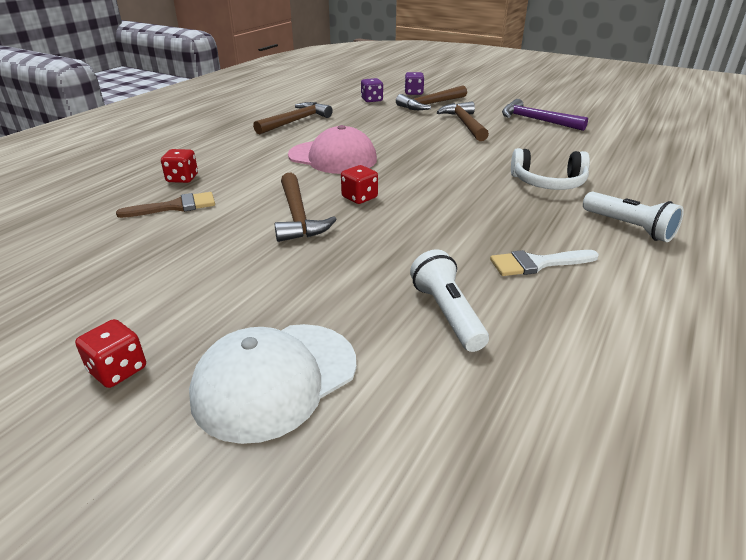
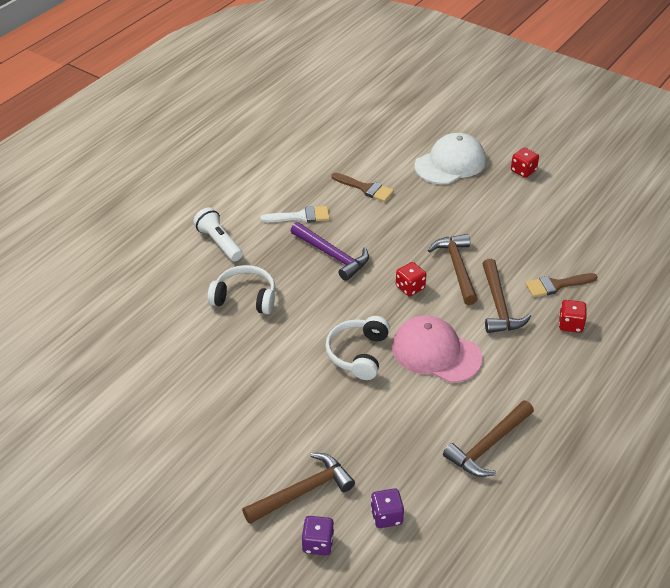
camera: 175 degrees left, 10 degrees up
(408, 154) = (358, 354): none -> white headphones
(447, 313) = (366, 188): white flashlight -> brown brush
(464, 124) = (276, 422): brown hammer -> brown hammer (498, 305)
(536, 120) = (183, 427): purple hammer -> purple hammer (332, 255)

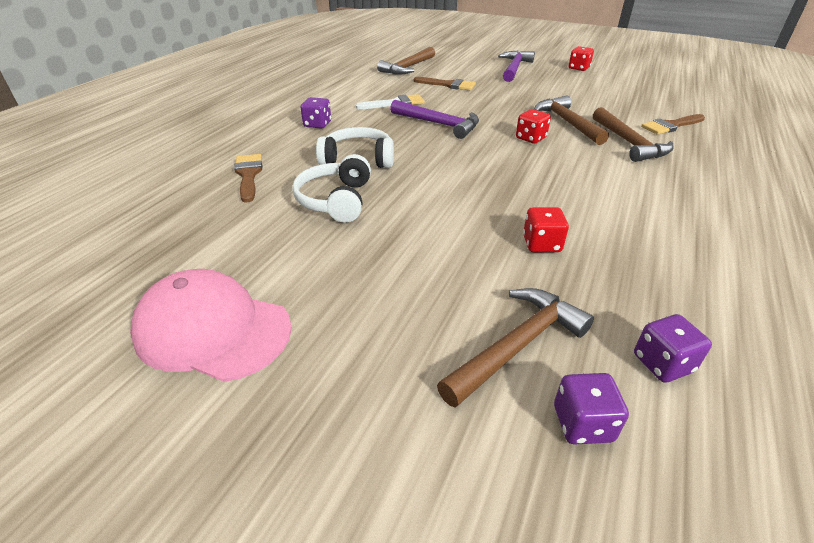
camera: 10 degrees left, 5 degrees down
(150, 306) = (248, 175): none -> brown brush
(219, 242) = (317, 124): white flashlight -> purple dice
(358, 354) = (508, 191): white headphones -> white headphones (336, 200)
(436, 352) = (593, 182): pink cap -> pink cap (213, 330)
(450, 163) = (514, 68): white cap -> purple hammer
(488, 445) = (727, 258): brown hammer -> brown hammer (408, 67)
(570, 324) = (712, 149): red dice -> red dice (541, 244)

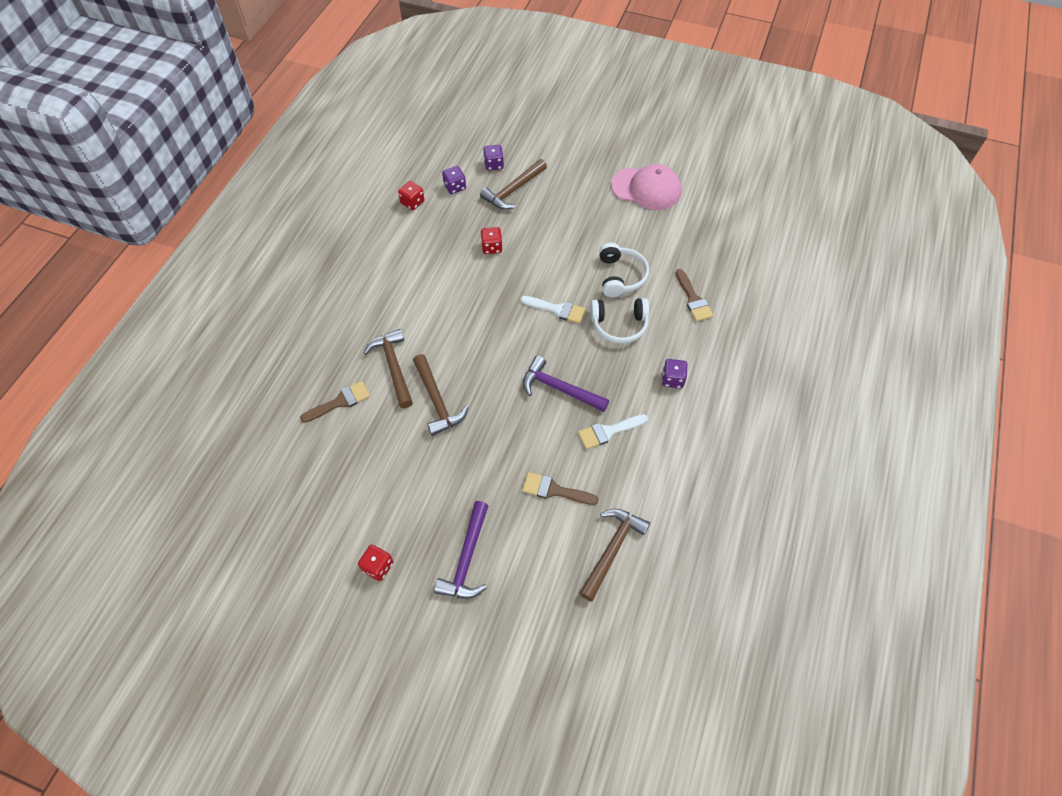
camera: 175 degrees right, 20 degrees up
(435, 174) = (557, 309): none -> white brush
(530, 138) = (477, 368): red dice -> red dice (412, 202)

